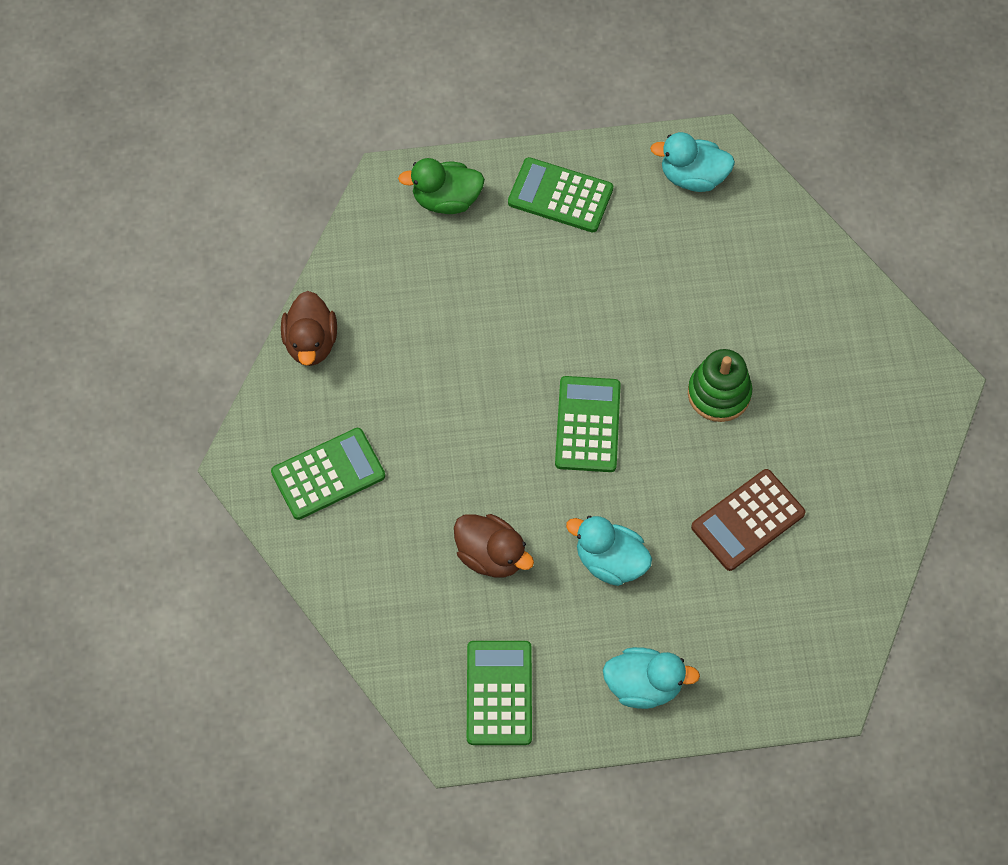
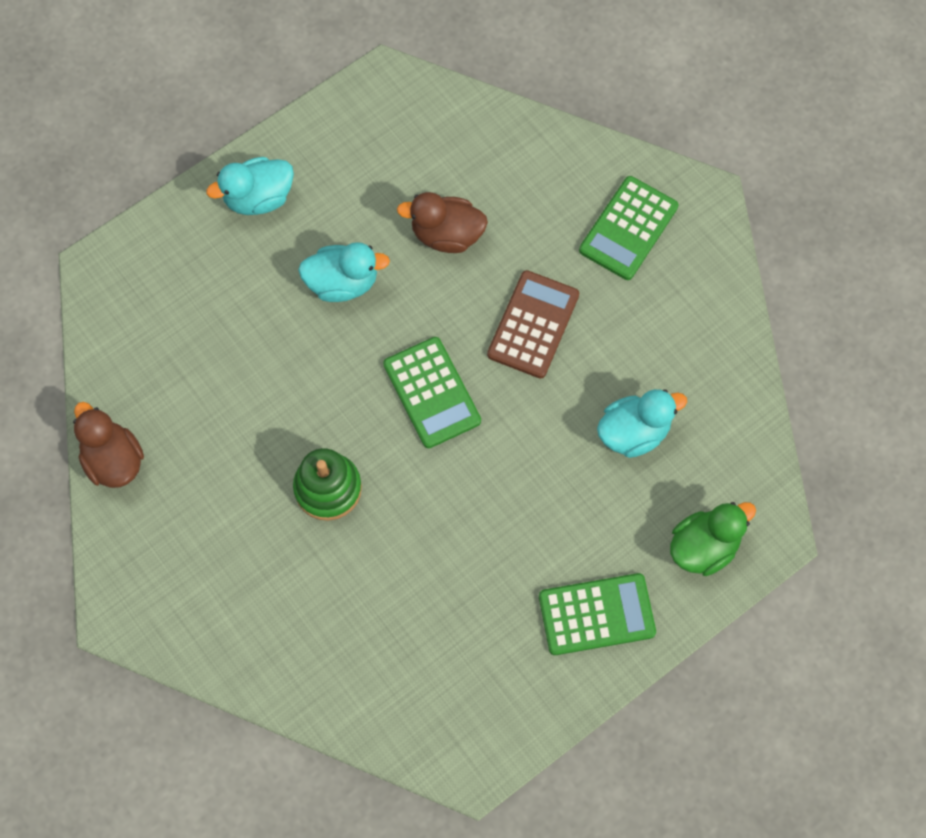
camera: 150 degrees right, 5 degrees up
(311, 343) = (726, 334): brown duck -> brown duck (113, 460)
(499, 693) = (373, 132): green calculator -> none
(692, 177) = (477, 713): turquoise duck -> turquoise duck (634, 432)
(748, 520) = (240, 382): brown calculator -> brown calculator (533, 325)

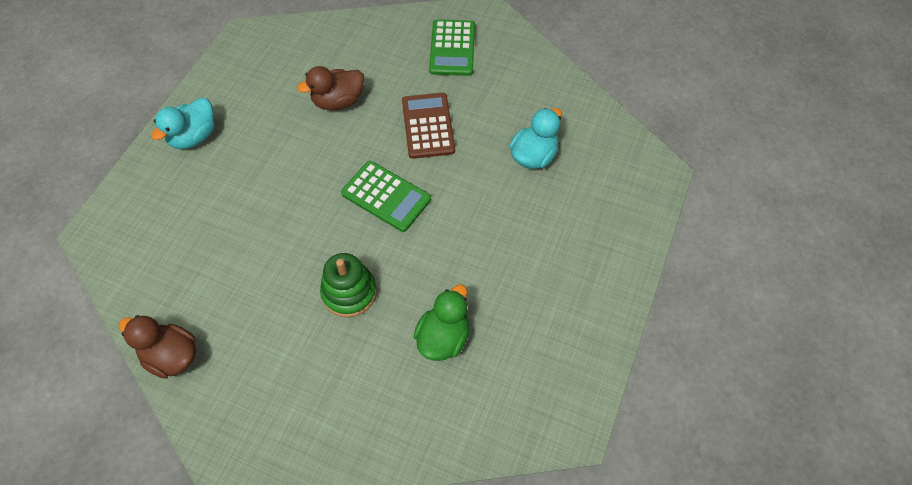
camera: 30 degrees left, 10 degrees down
(343, 283) = (283, 160): turquoise duck -> none
(596, 614) = (587, 276): green calculator -> none
(704, 546) = (624, 200): green duck -> green duck (443, 337)

